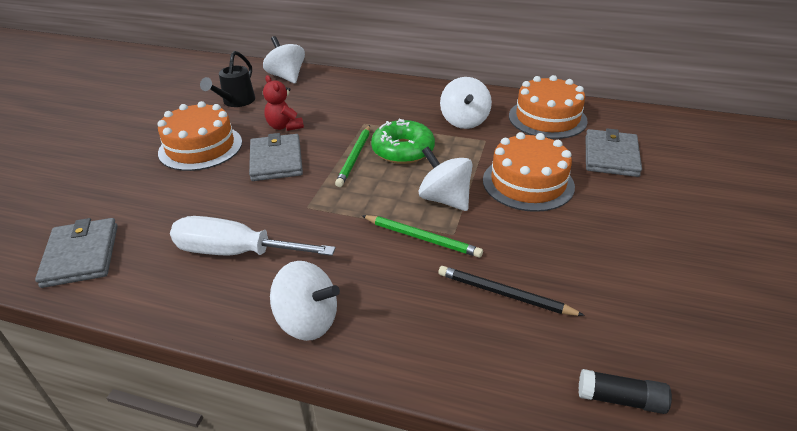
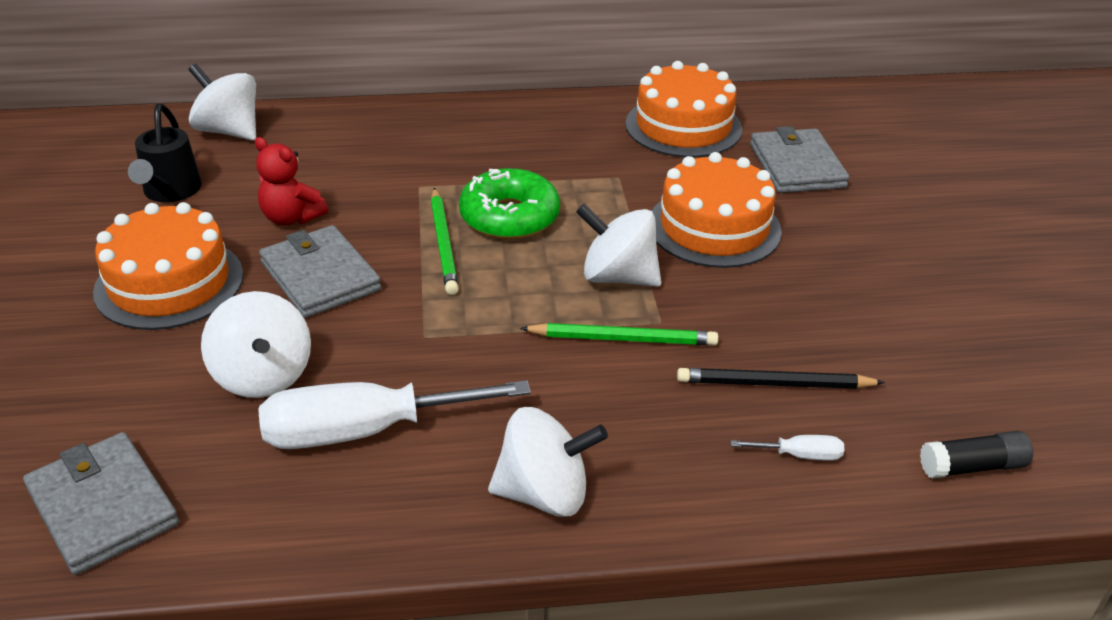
camera: 25 degrees left, 0 degrees up
(464, 121) = (570, 153): white spinning top -> white spinning top (263, 376)
(491, 348) = (799, 455): none -> white screwdriver

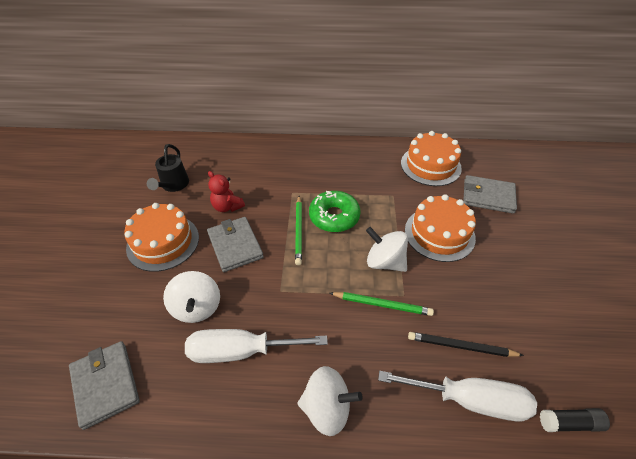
camera: 10 degrees right, 10 degrees up
(229, 131) = (207, 150): white spinning top -> none
(796, 166) = (488, 196): grey wallet -> grey wallet turned 75 degrees counterclockwise
(799, 455) = (470, 400): white screwdriver -> white screwdriver, size x2.41

